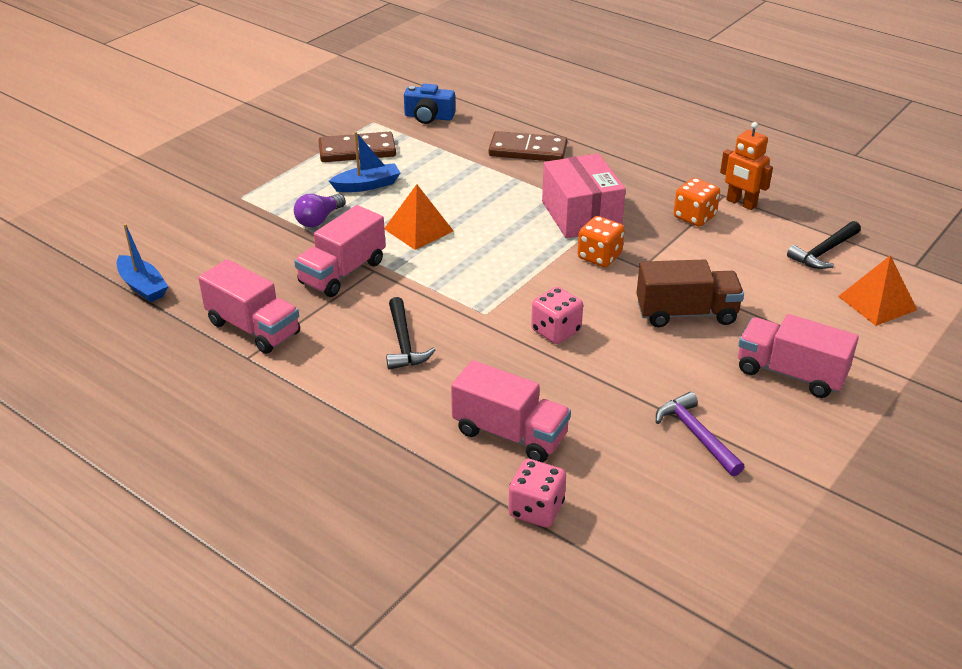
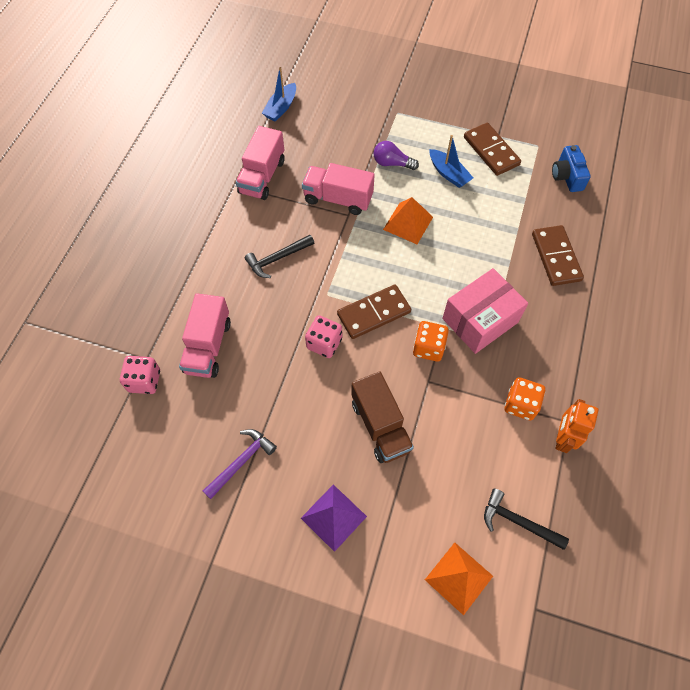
camera: 70 degrees right, 25 degrees up
(533, 284) = (374, 313): none -> brown domino
(790, 373) = (333, 517): pink truck -> purple pyramid

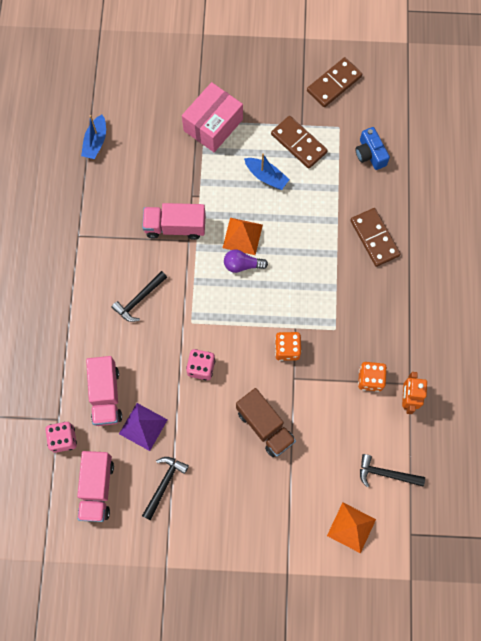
camera: 15 degrees left, 10 degrees up
(241, 462) = (164, 484): purple hammer -> black hammer
(262, 176) = (101, 220): pink truck -> pink truck (97, 488)
(333, 517) = (247, 508): purple pyramid -> purple pyramid (143, 426)
(374, 313) = (235, 330): brown domino -> brown domino (334, 84)
(392, 163) = (214, 178): purple light bulb -> purple light bulb (242, 265)
(480, 320) = (323, 313): pink box -> pink box (213, 125)

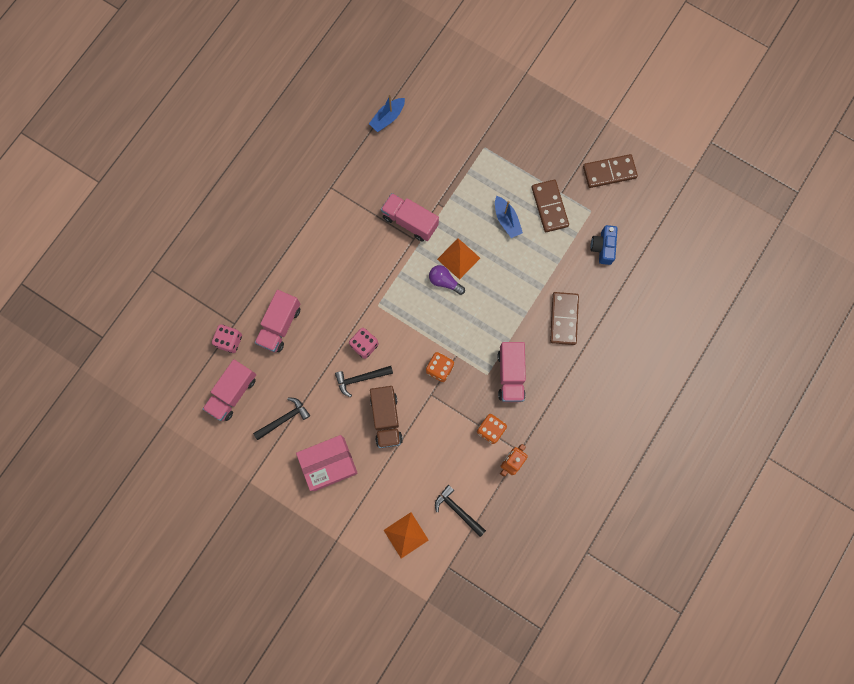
camera: 30 degrees right, 5 degrees up
(139, 299) = (348, 264): black hammer -> black hammer (361, 378)
(143, 426) = (294, 365): purple pyramid -> none
(213, 125) = (489, 154): pink box -> pink box (329, 464)
(357, 317) = (510, 375): none -> pink truck

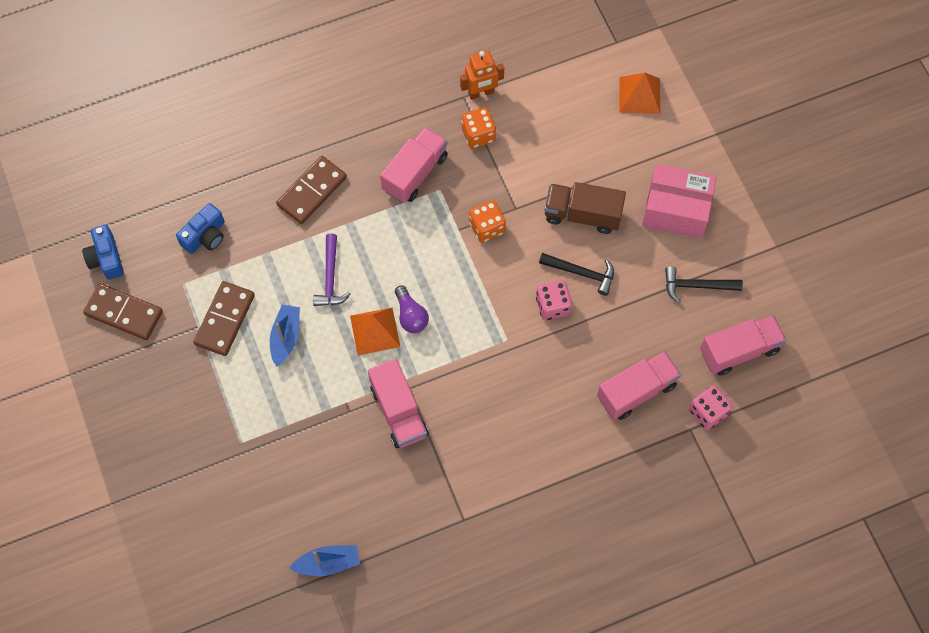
camera: 145 degrees left, 10 degrees down
(386, 419) = (582, 214): brown truck -> brown truck turned 105 degrees counterclockwise
(458, 510) = (569, 84): black hammer -> none
(509, 273) = (330, 277): none -> purple hammer
(647, 195) = (106, 258): none -> blue camera

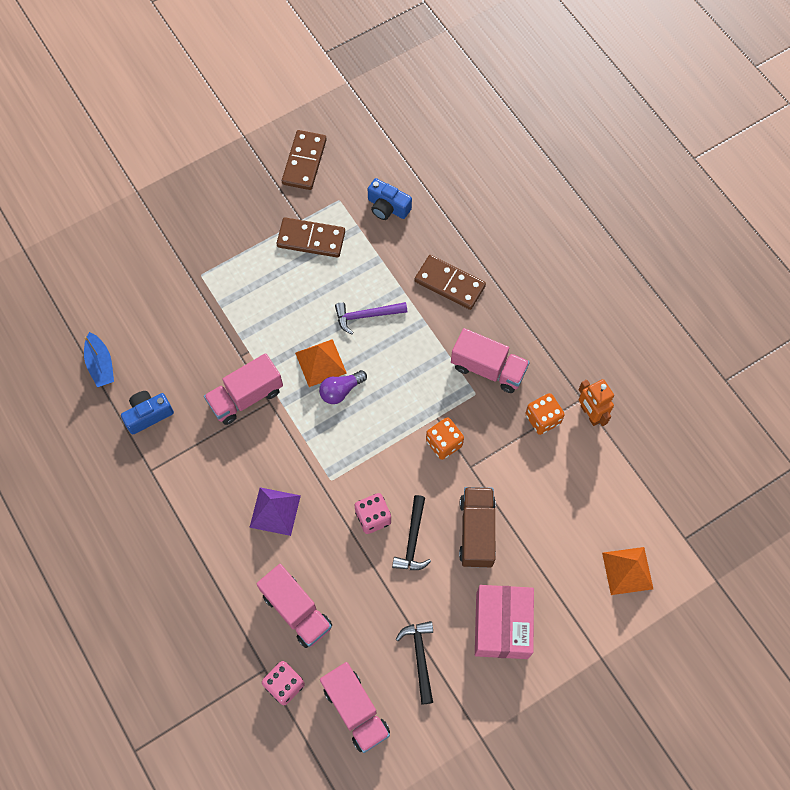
camera: 80 degrees right, 0 degrees up
(106, 258) = (352, 137): blue camera -> blue camera (148, 414)
(286, 337) = (302, 290): blue boat -> none
(530, 398) = (275, 511): none -> purple pyramid

